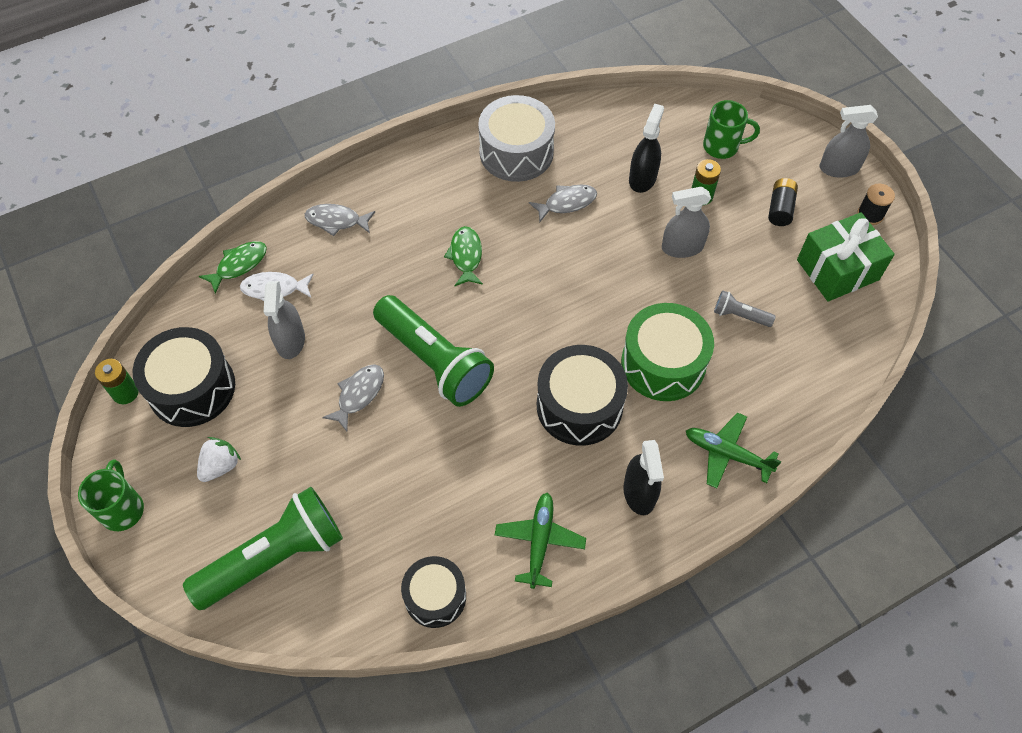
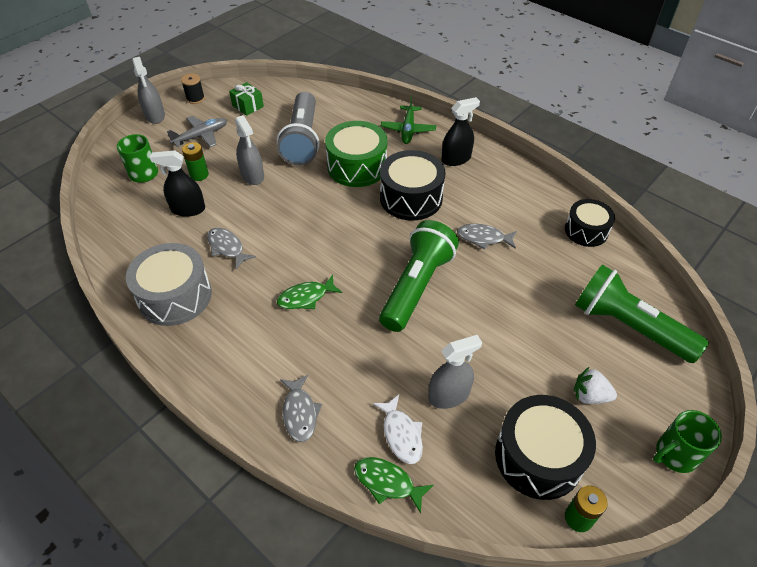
camera: 110 degrees left, 10 degrees down
(358, 395) = (472, 324): grey fish -> grey fish (483, 238)
(539, 541) = (516, 193): green plane -> none
(739, 315) = (302, 140): grey flashlight -> grey flashlight, size x2.28
(780, 209) = (201, 136): black battery -> grey plane
(837, 270) = (248, 106): green gift -> green gift, size x0.57

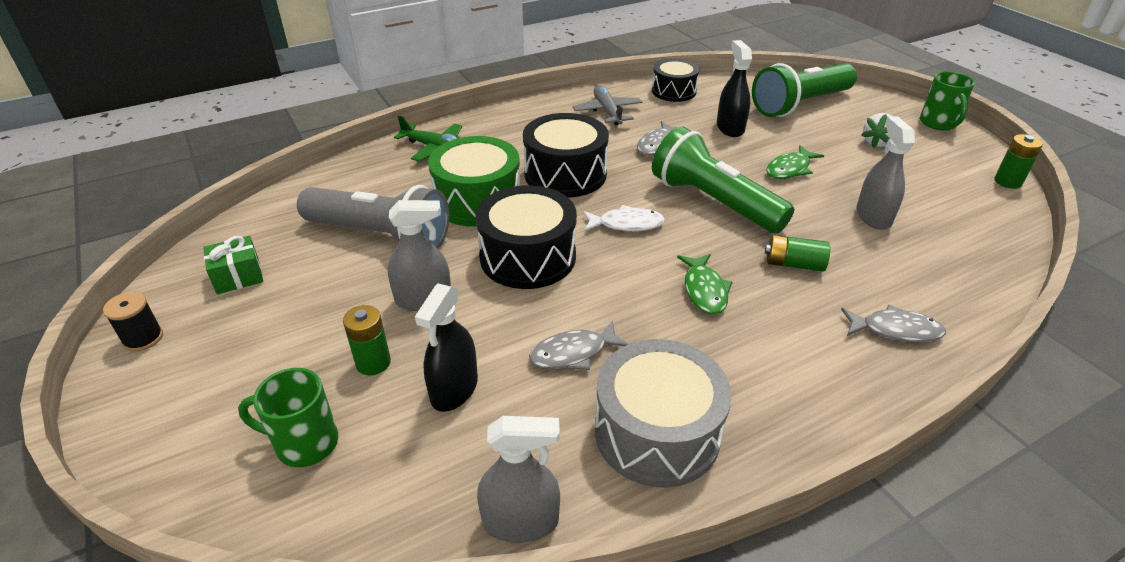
camera: 70 degrees left, 10 degrees down
(155, 115) = (134, 405): grey spray bottle -> grey spray bottle (520, 521)
(201, 136) = (266, 346): grey plane -> grey plane (607, 112)
(356, 345) = (794, 264): none -> green battery
(387, 482) = (987, 281): green fish -> green fish (790, 169)
(401, 434) = (924, 258): white fish -> white fish (626, 224)
(456, 159) = (518, 130): black spray bottle -> black spray bottle (730, 128)
(538, 456) = (946, 184): black drum -> black drum (528, 257)

